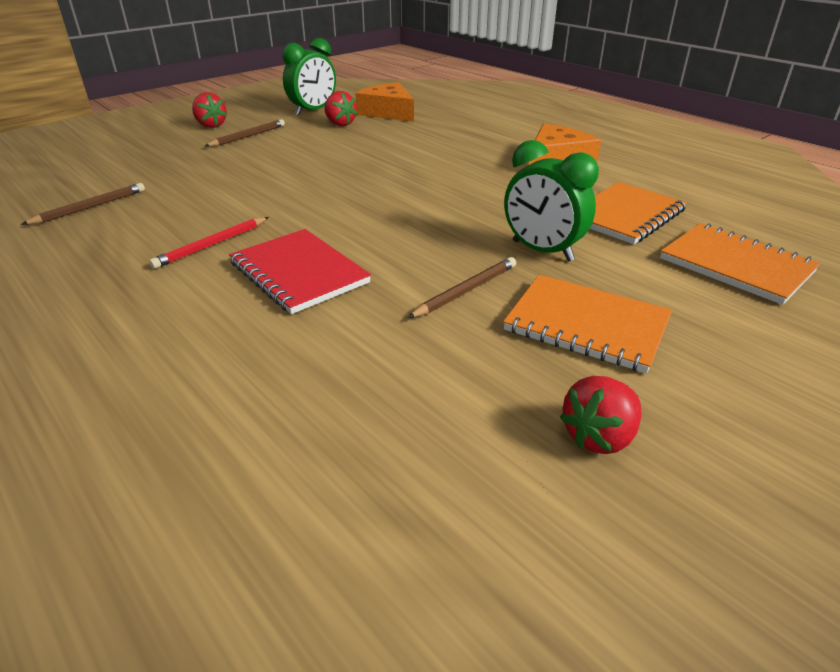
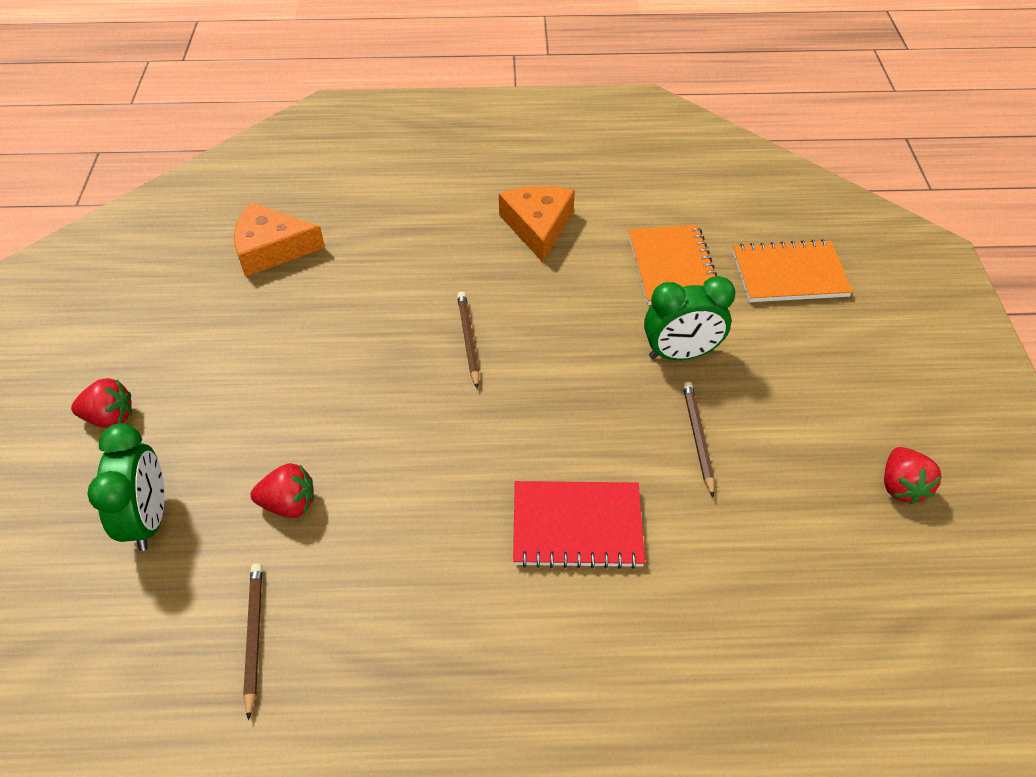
camera: 50 degrees left, 15 degrees up
(211, 245) = (461, 565): red pencil -> none
(248, 136) = (195, 402): brown pencil -> brown pencil (468, 340)
(313, 111) = (184, 304): green clock -> green clock (149, 519)
(340, 124) = (257, 306): red strawberry -> red strawberry (289, 504)
(586, 325) = (794, 406): orange notebook -> none

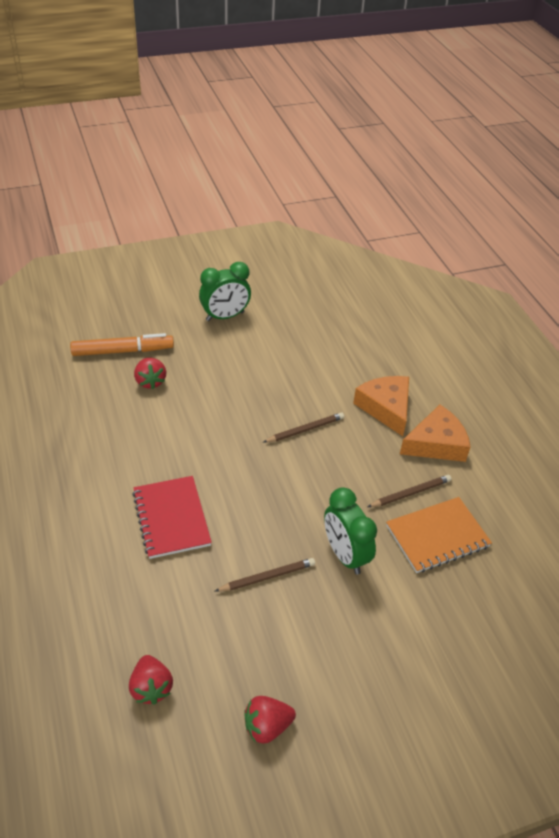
camera: 70 degrees right, 5 degrees down
(110, 418) = (185, 296): red strawberry -> red strawberry (151, 687)
(149, 519) = (126, 332): green clock -> green clock (225, 316)
(195, 532) = (122, 351): none -> orange marker
(254, 636) = (66, 392): brown pencil -> brown pencil (410, 493)
(272, 249) = (340, 317): orange cheese -> orange cheese (386, 408)
(789, 274) = (473, 623): orange notebook -> none

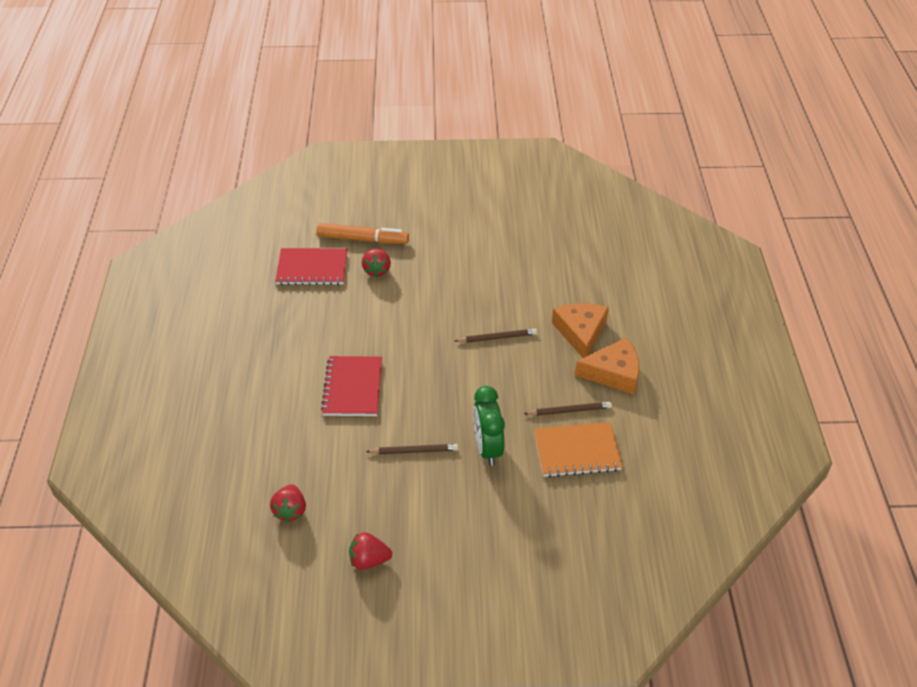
camera: 20 degrees right, 0 degrees up
(77, 392) = (312, 268): none -> red notebook
(225, 316) = (465, 223): green clock -> none

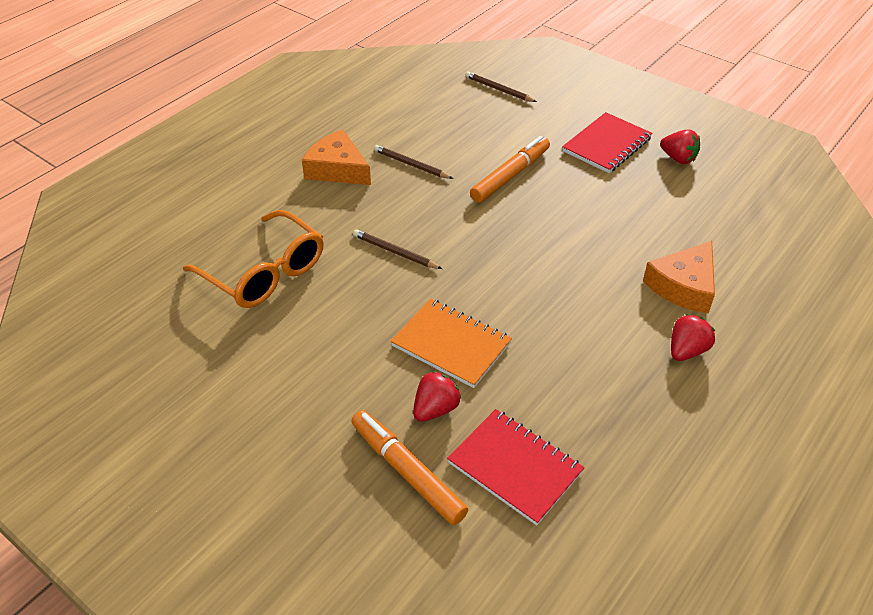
camera: 140 degrees left, 0 degrees up
(290, 511) = (724, 219): red strawberry -> red strawberry (686, 350)
(353, 388) = (586, 287): red notebook -> red notebook (607, 145)
(414, 451) = (575, 205): brown pencil -> brown pencil (498, 89)
(488, 448) = (510, 175): green clock -> orange marker
(554, 280) = (265, 273): none -> orange glasses
(577, 451) = (442, 139): orange notebook -> orange notebook (451, 344)
(580, 332) = (315, 213): orange cheese -> orange cheese (684, 286)

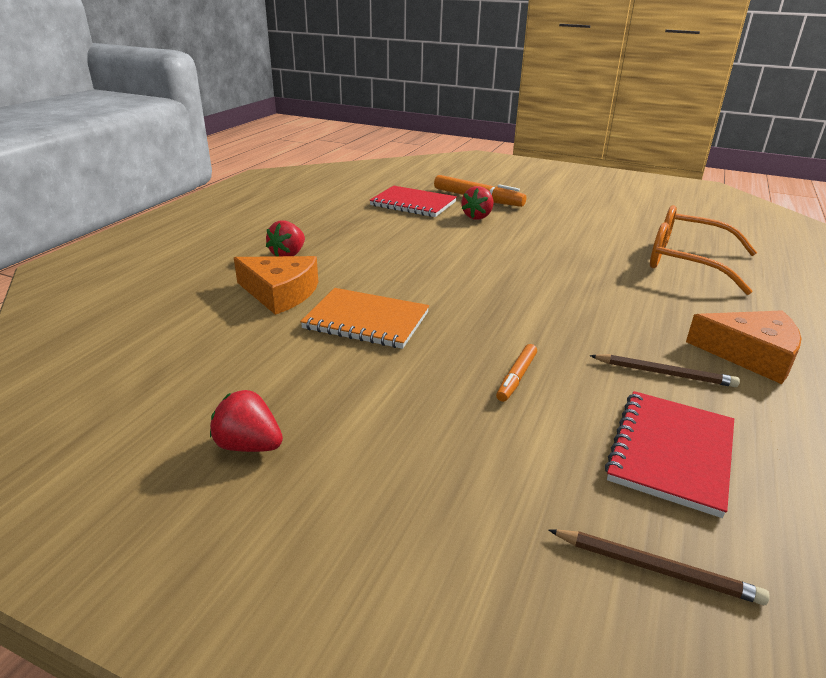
camera: 165 degrees right, 15 degrees down
(395, 252) = (588, 286): brown pencil -> none
(451, 344) = (487, 241): orange notebook -> orange notebook (366, 321)
(510, 175) = (516, 377): orange marker -> orange marker, size x0.55
(607, 145) = (379, 453): red notebook -> red notebook (671, 453)
(684, 286) = (280, 293): orange cheese -> orange cheese turned 90 degrees clockwise

